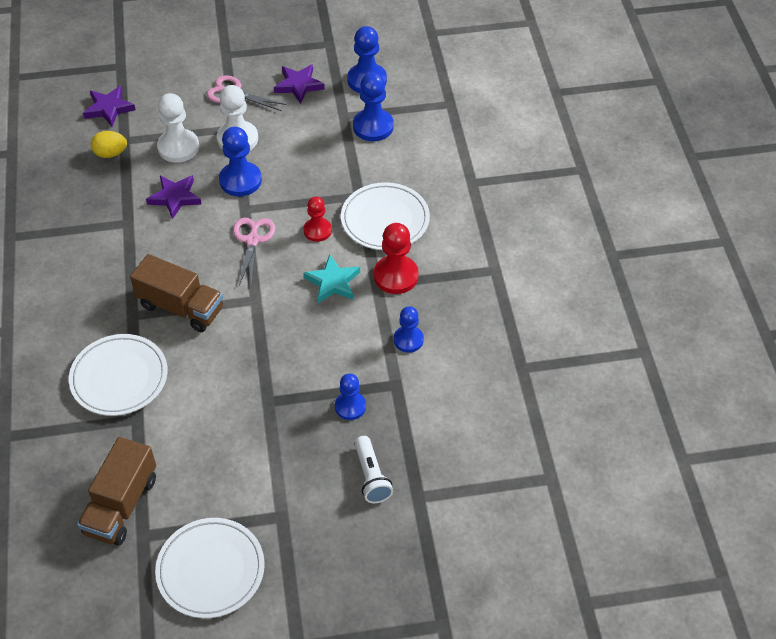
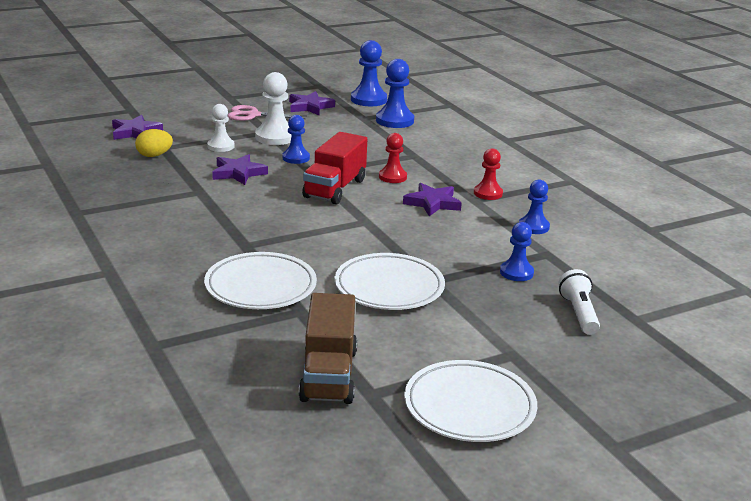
camera: 20 degrees left, 25 degrees down
(178, 147) = (221, 146): white pawn -> white pawn, size x0.65
(181, 307) = (293, 234): brown truck -> none
(240, 180) = (296, 158): blue pawn -> blue pawn, size x0.65
(252, 240) = (335, 188): pink scissors -> red truck
(333, 282) = (432, 203): turquoise star -> purple star
(371, 476) = (579, 313): white flashlight -> white flashlight turned 150 degrees counterclockwise
(385, 220) = (449, 165): white plate -> white plate (389, 287)
(396, 276) = (488, 193): red pawn -> red pawn, size x0.65

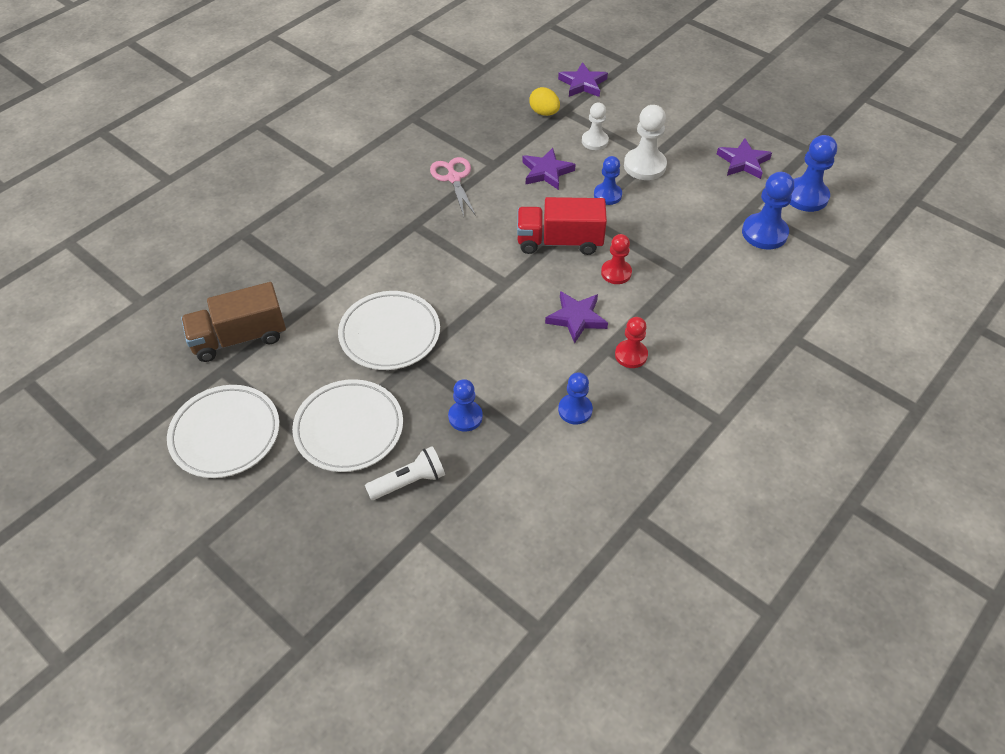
camera: 70 degrees right, 25 degrees up
(253, 115) = (684, 134): pink scissors -> pink scissors (454, 178)
(260, 286) = (351, 257): white plate -> white plate (349, 428)

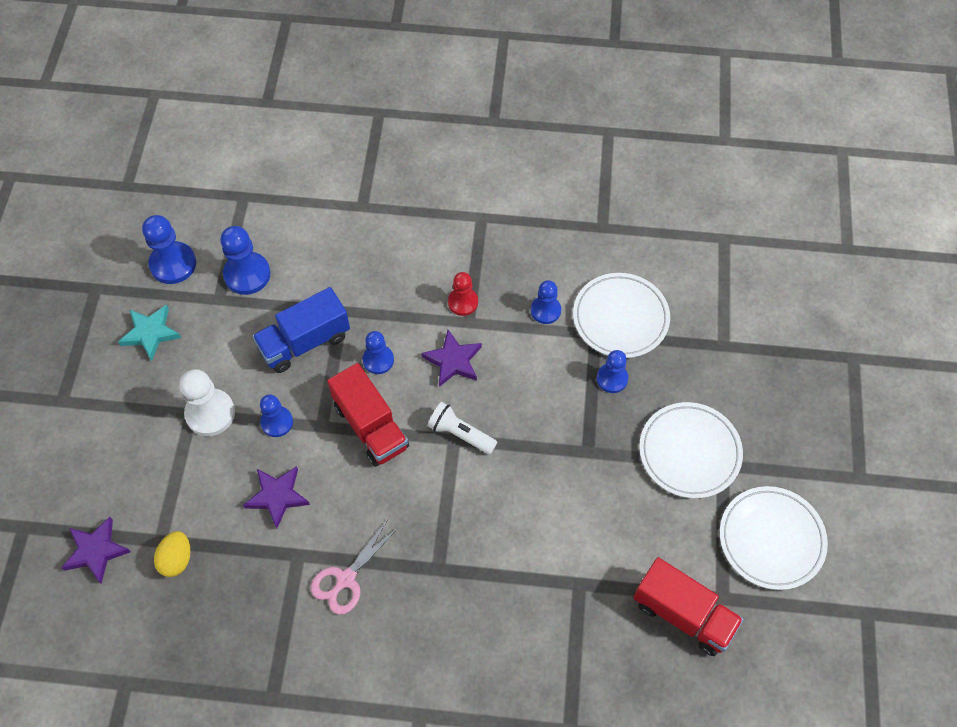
camera: 125 degrees left, 10 degrees up
(239, 338) = (683, 614): brown truck -> red truck
(390, 334) = (580, 491): white plate -> white plate (620, 318)
(409, 482) = (695, 378): white flashlight -> white flashlight (460, 434)
(594, 141) = (197, 480): white pawn -> none
(616, 273) = (378, 360): red pawn -> blue pawn
(669, 238) = (305, 342): none -> blue truck
(743, 162) = (150, 333): purple star -> turquoise star

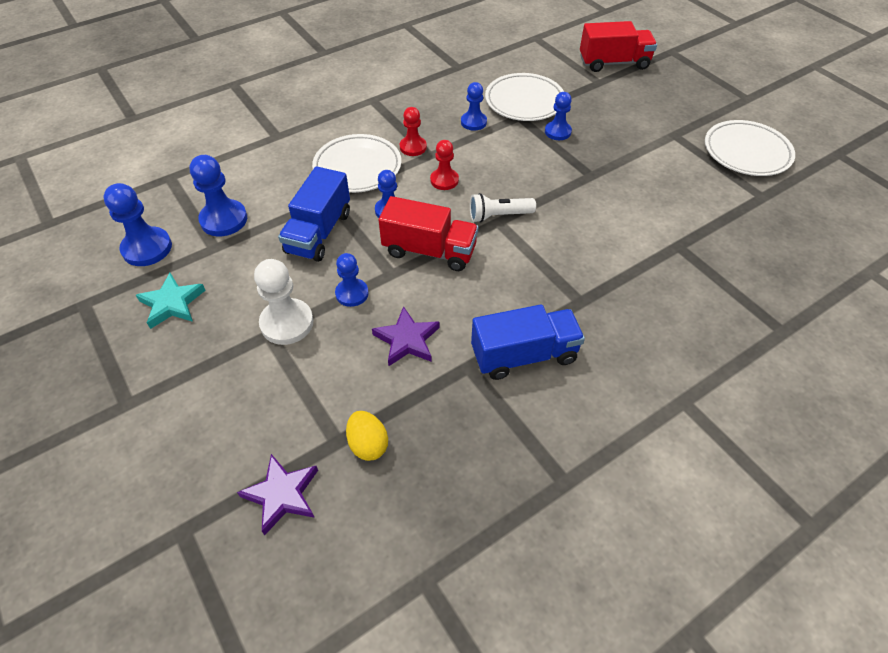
camera: 40 degrees left, 10 degrees down
(346, 579) = (524, 355): pink scissors -> blue truck
(453, 360) = (444, 180): purple star -> red pawn
(683, 614) = (755, 219): red truck -> red truck (613, 63)
(689, 452) = (648, 140): white plate -> white plate (357, 167)

